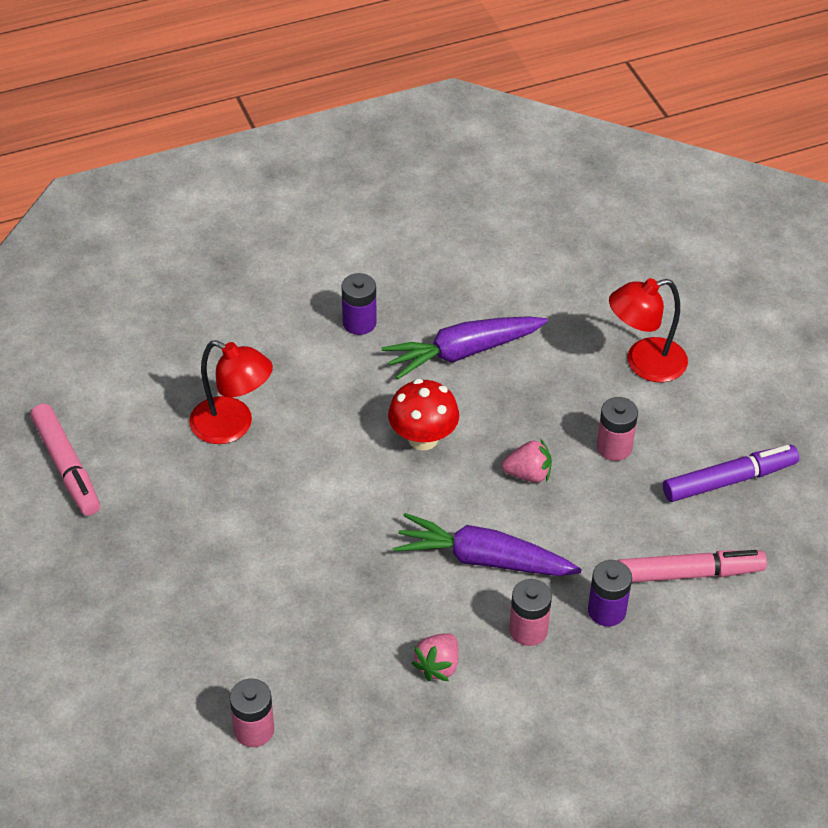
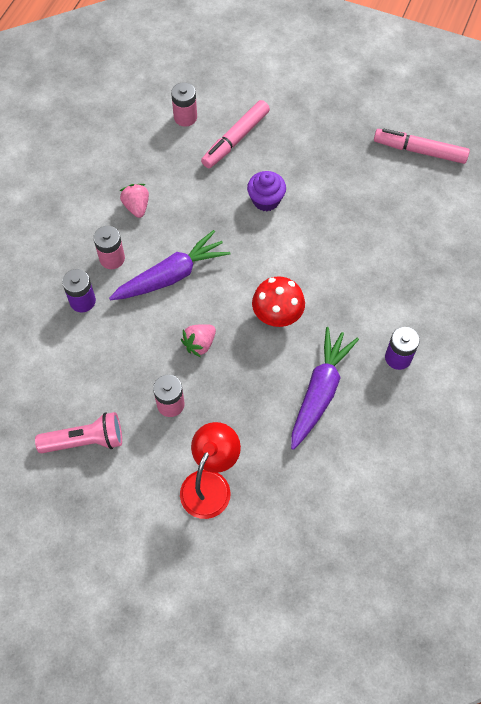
camera: 135 degrees right, 15 degrees up
(232, 426) = (377, 237): red lamp -> none
(290, 552) = (266, 200): none -> purple cupcake
(689, 574) = (58, 359): pink marker -> pink marker (235, 139)
(729, 480) = (85, 441): purple marker -> pink flashlight

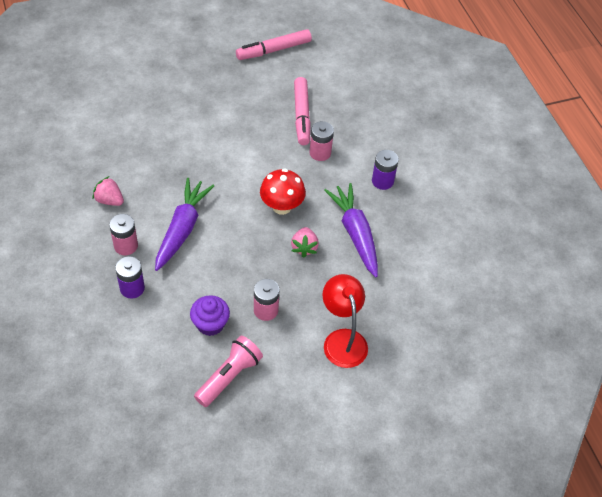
camera: 45 degrees left, 10 degrees down
(185, 117) = (86, 120): pink battery -> pink battery (320, 153)
(199, 344) = (247, 259): pink strawberry -> pink strawberry (304, 247)
(235, 139) = (139, 113): pink marker -> pink marker (301, 115)
(266, 200) = (201, 139): purple cupcake -> purple cupcake (210, 324)

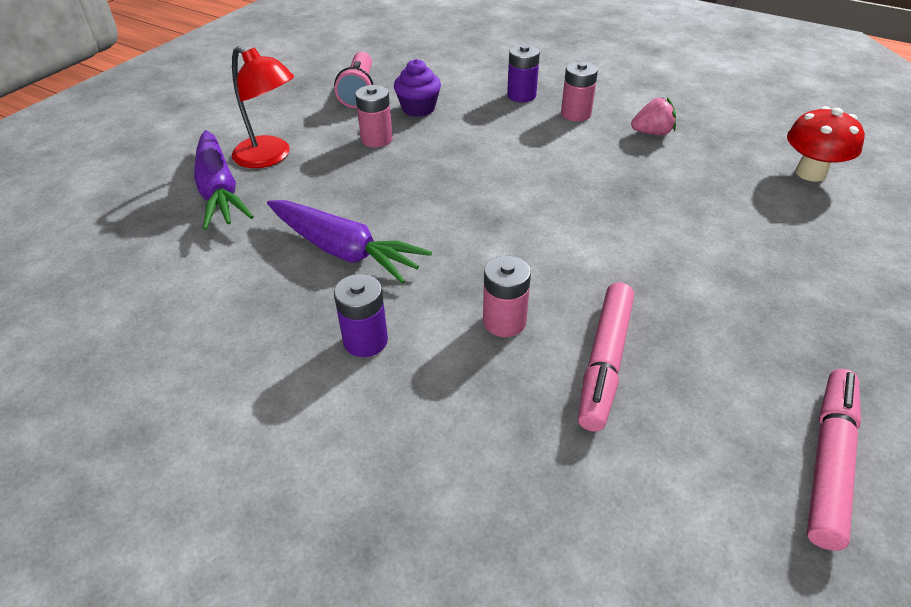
camera: 145 degrees right, 10 degrees down
(182, 228) = (547, 150): purple carrot -> purple carrot (219, 191)
(282, 206) = (471, 226): red mushroom -> red mushroom (810, 173)
(301, 115) = (604, 362): pink marker -> pink marker turned 120 degrees counterclockwise
(304, 247) = (395, 203): pink strawberry -> none

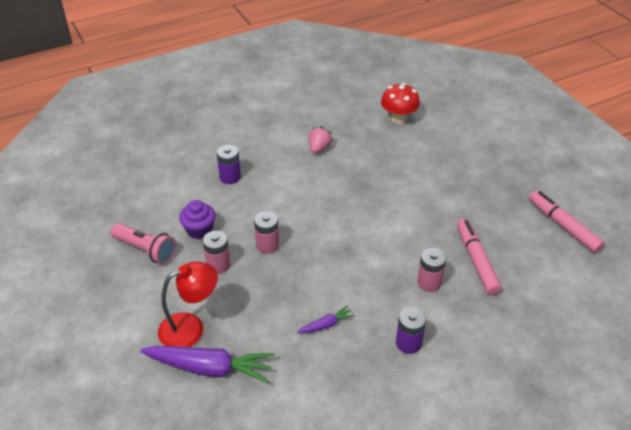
camera: 60 degrees left, 0 degrees up
(344, 251) = (326, 325): purple carrot -> purple carrot, size x0.48
(576, 114) = (273, 166): pink battery -> pink battery (267, 245)
(604, 362) = (476, 261): pink marker -> pink marker turned 150 degrees counterclockwise

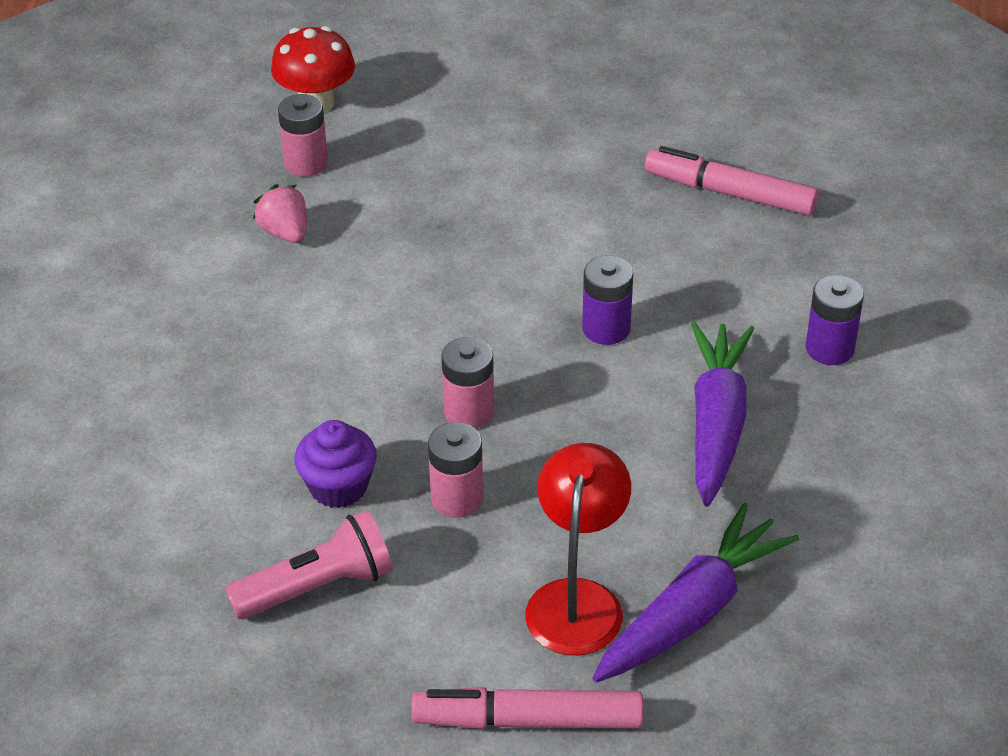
camera: 55 degrees left, 0 degrees up
(230, 177) = (236, 383): purple battery -> purple battery (606, 329)
(326, 325) = (716, 423): purple carrot -> purple carrot, size x2.08
(429, 282) = (729, 265): pink battery -> pink battery (306, 163)
(563, 226) = (741, 72): pink marker -> pink marker (528, 720)

